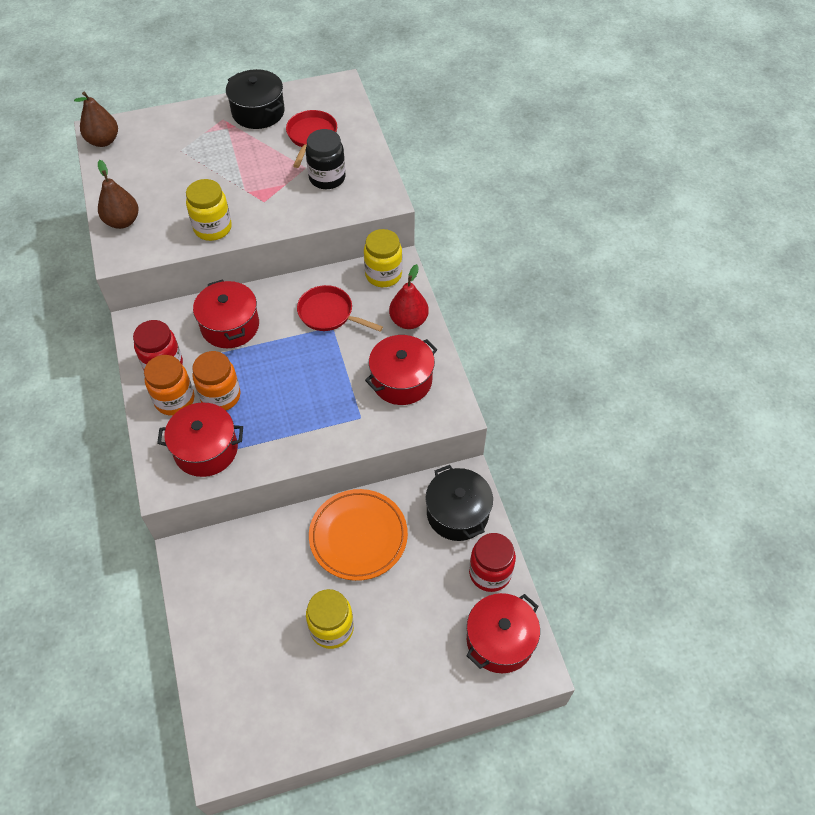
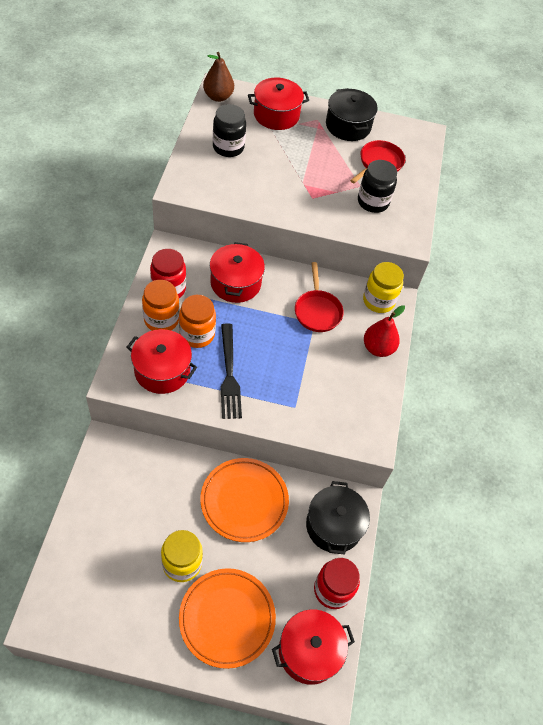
camera: 20 degrees right, 0 degrees up
(122, 221) = (196, 164): brown pear -> none
(146, 189) = (228, 147): none -> black jar
(213, 228) = (261, 200): yellow jar -> none
(277, 419) = (229, 375): none -> black fork
(329, 313) = (317, 311): red pan -> red pan turned 150 degrees counterclockwise
(401, 380) = (345, 394): red pot -> red pot (276, 115)
(405, 654) = (227, 618): none -> orange plate

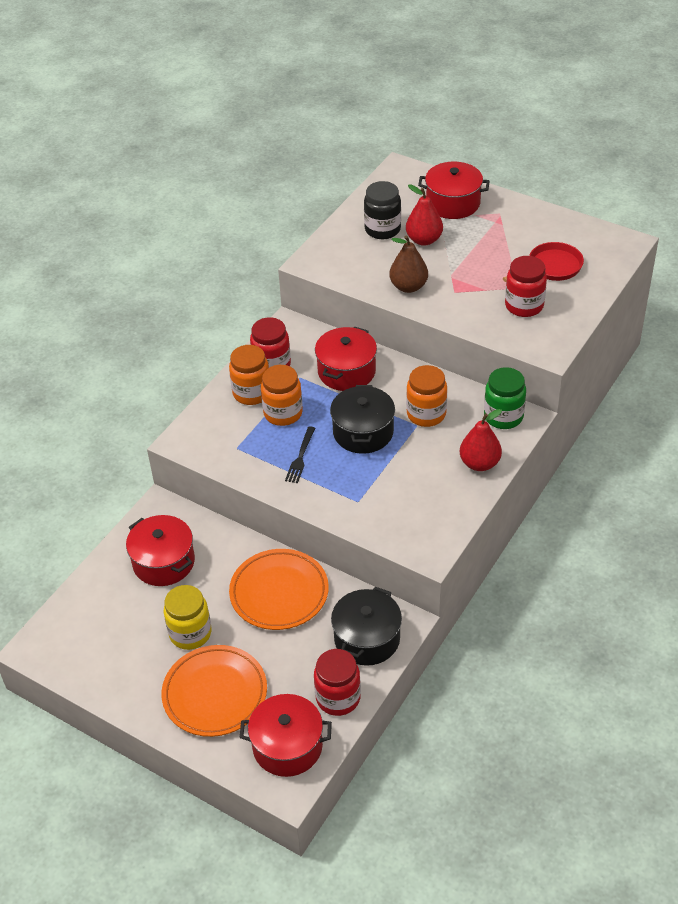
camera: 30 degrees right, 10 degrees down
(162, 370) = (232, 440): red pot -> red pot (163, 562)
(218, 97) = (394, 177): brown pear -> brown pear (408, 287)
(229, 375) = (300, 457): black fork -> black fork, size x0.62
(267, 152) = (424, 240): none -> red pear
(317, 311) = (426, 414): red pan -> orange jar
(348, 126) = (533, 224): black pot -> black pot (363, 432)
(373, 202) = (524, 306): black jar -> red jar
(378, 301) = (503, 416): yellow jar -> green jar

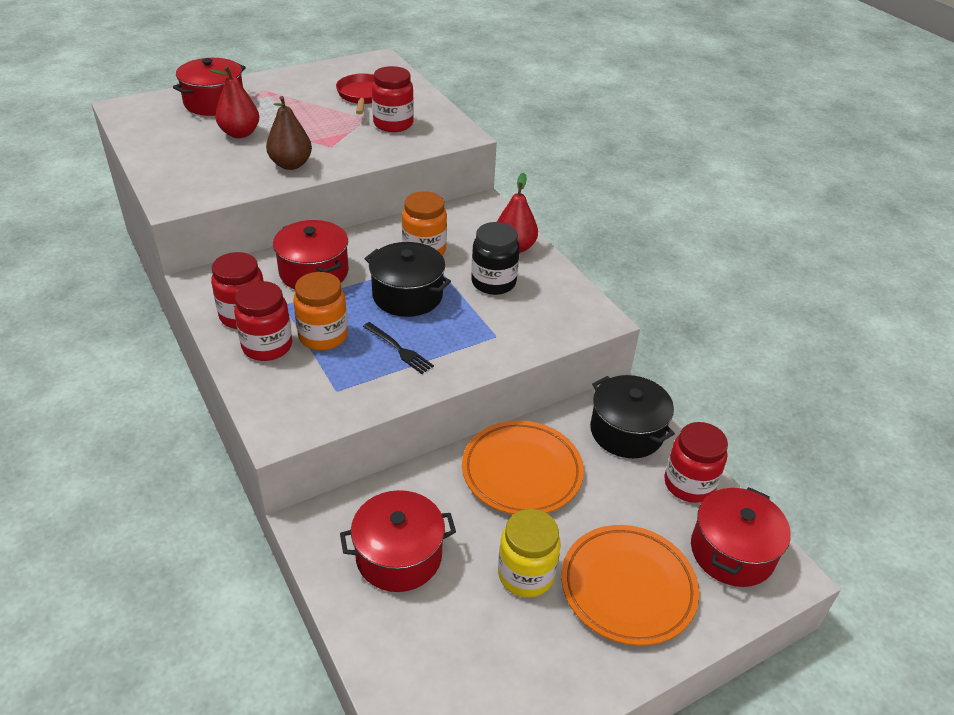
camera: 65 degrees left, 5 degrees down
(251, 393) = (267, 346): orange jar -> red jar
(382, 229) = (191, 147): black jar -> black jar (493, 282)
(503, 416) = (471, 213): green jar -> none

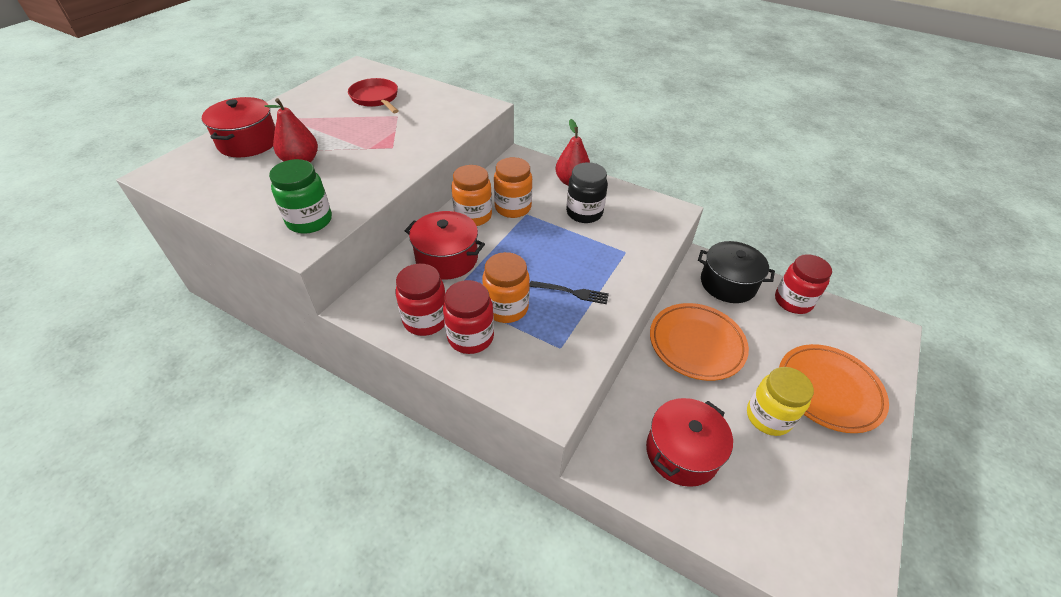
camera: 30 degrees left, 5 degrees up
(197, 186) = (309, 221): none -> green jar
(291, 164) = (375, 173): brown pear -> none
(377, 243) = (473, 216): none -> orange jar
(393, 124) = (424, 114): red jar -> none
(407, 295) = (535, 247): black pot -> none
(732, 552) = (854, 333): red pot -> none

